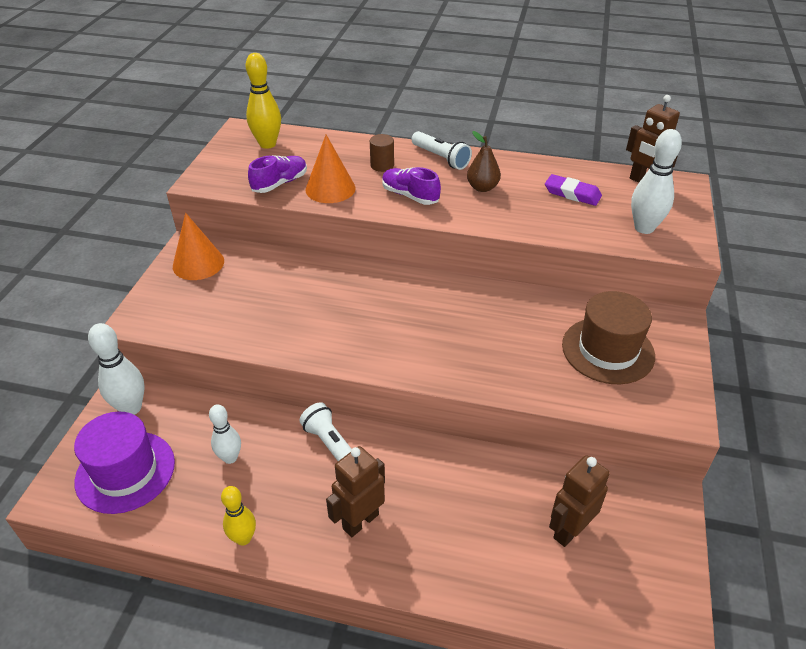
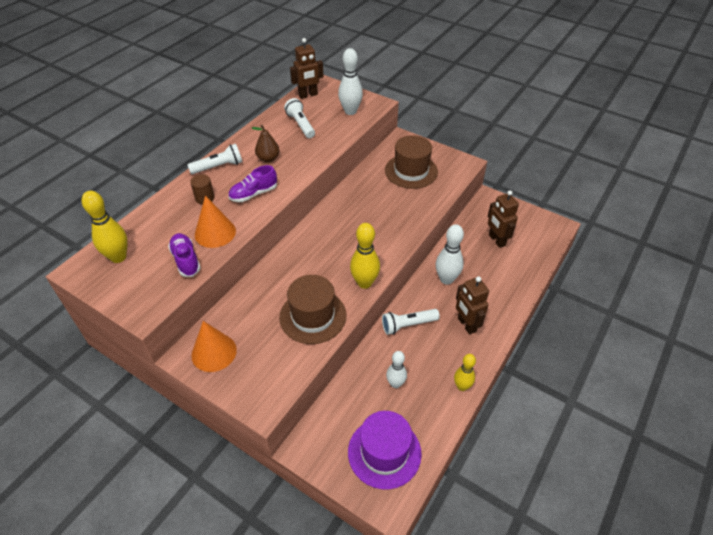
camera: 70 degrees left, 5 degrees up
(131, 408) = (322, 443): white bowling pin -> white bowling pin (446, 279)
(272, 323) = (313, 316): none -> brown hat
(346, 356) = (364, 283): none -> yellow bowling pin
(572, 193) = (301, 125): purple eraser -> white flashlight

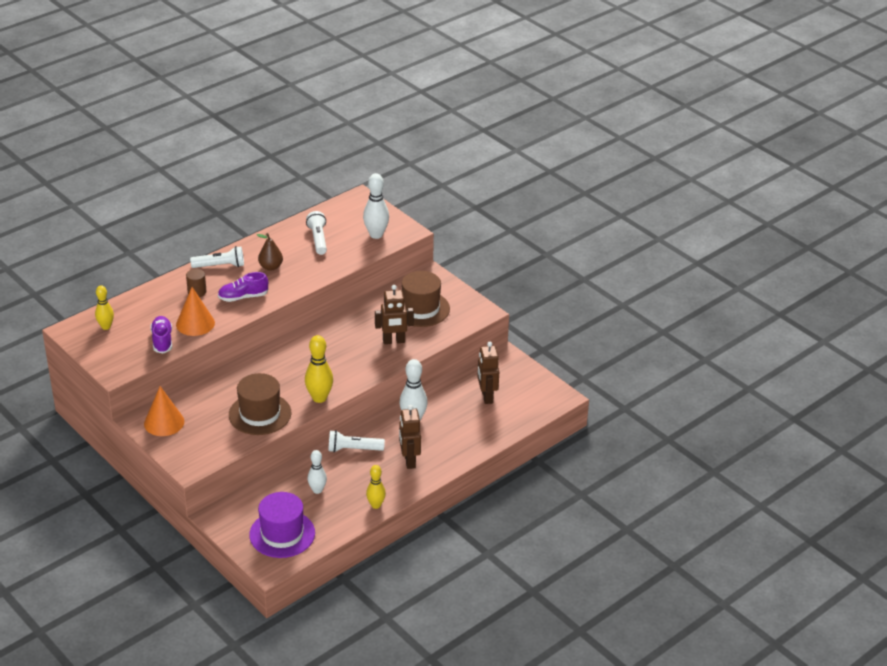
camera: 15 degrees right, 10 degrees down
(118, 257) = (106, 327): yellow bowling pin -> yellow bowling pin, size x0.66
(308, 95) = (340, 209): brown robot -> brown robot (394, 341)

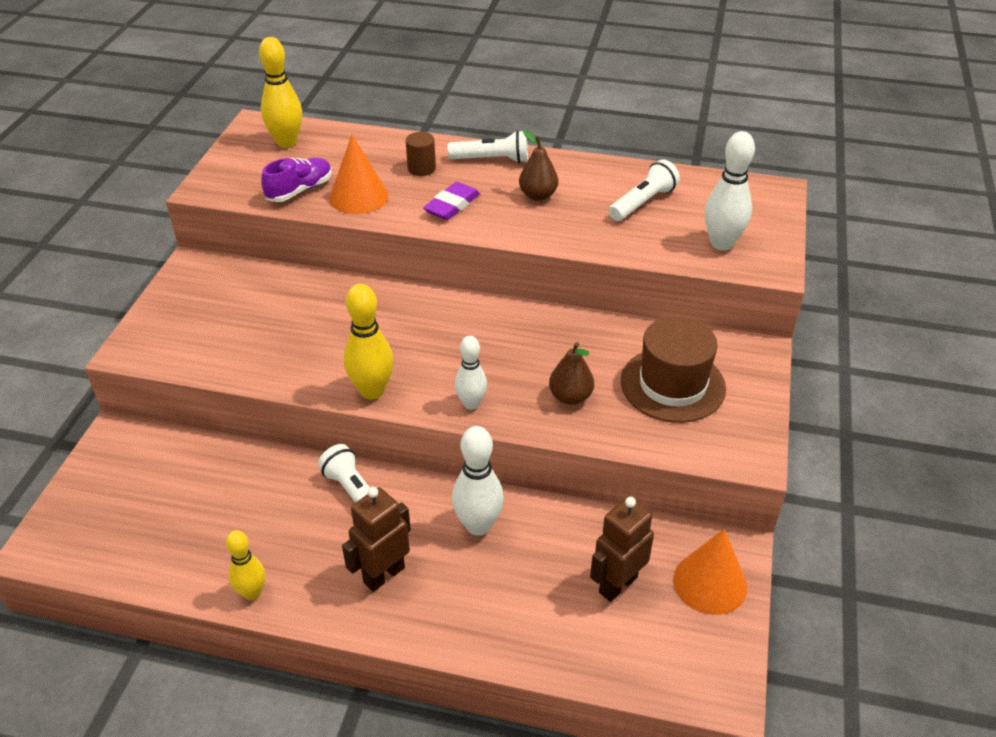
camera: 55 degrees right, 5 degrees up
(106, 327) = (286, 142): yellow bowling pin -> yellow bowling pin, size x1.53
(164, 422) = (203, 285): orange cone -> orange cone (710, 582)
(220, 266) = (492, 160): white flashlight -> white flashlight turned 45 degrees counterclockwise
(243, 297) = (452, 205): purple shoe -> purple eraser
(260, 414) = (288, 354): brown hat -> none
(282, 534) = (119, 521): purple hat -> none
(317, 490) = (238, 506): white bowling pin -> white bowling pin (471, 404)
(394, 341) = (570, 397): brown robot -> brown pear

